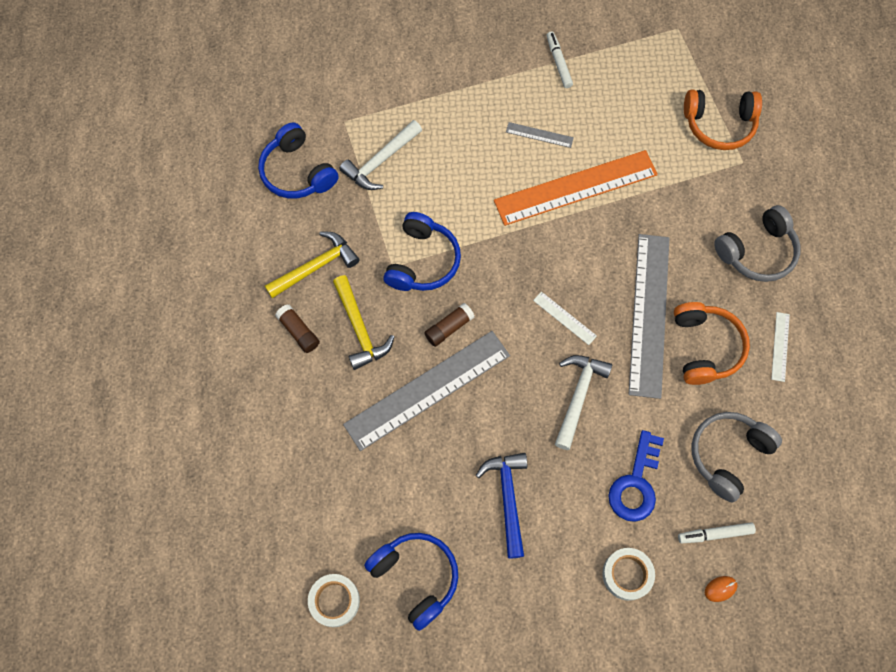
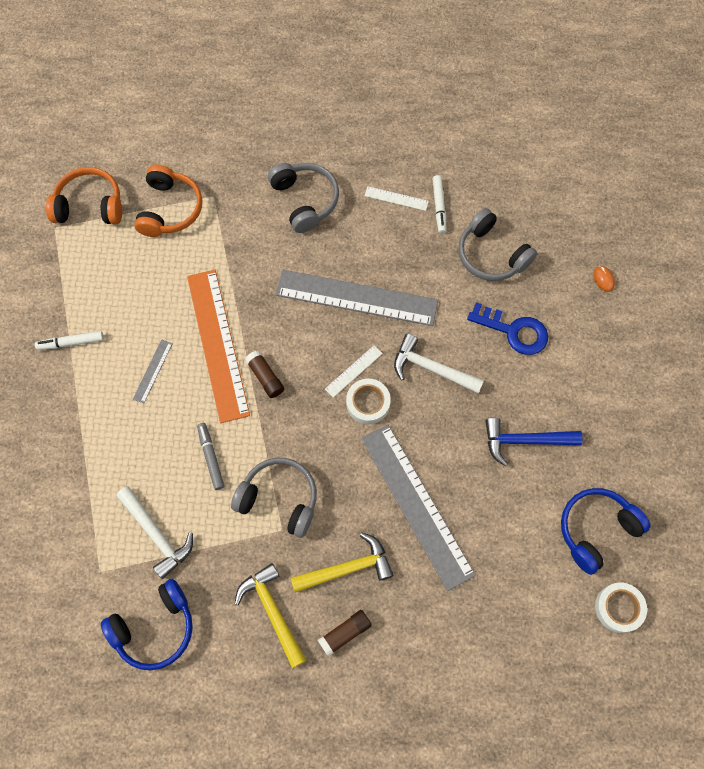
camera: 85 degrees left, 0 degrees up
(422, 261) = (279, 499): blue headphones -> grey headphones
(449, 328) = (354, 479): brown glue stick -> brown glue stick (265, 377)
(458, 196) = (211, 457): none -> grey marker
(627, 574) = (592, 349): white tape -> white tape (368, 403)
(705, 347) = (392, 257): orange headphones -> orange headphones (90, 205)
(715, 534) = (558, 276): white marker -> white marker (439, 207)

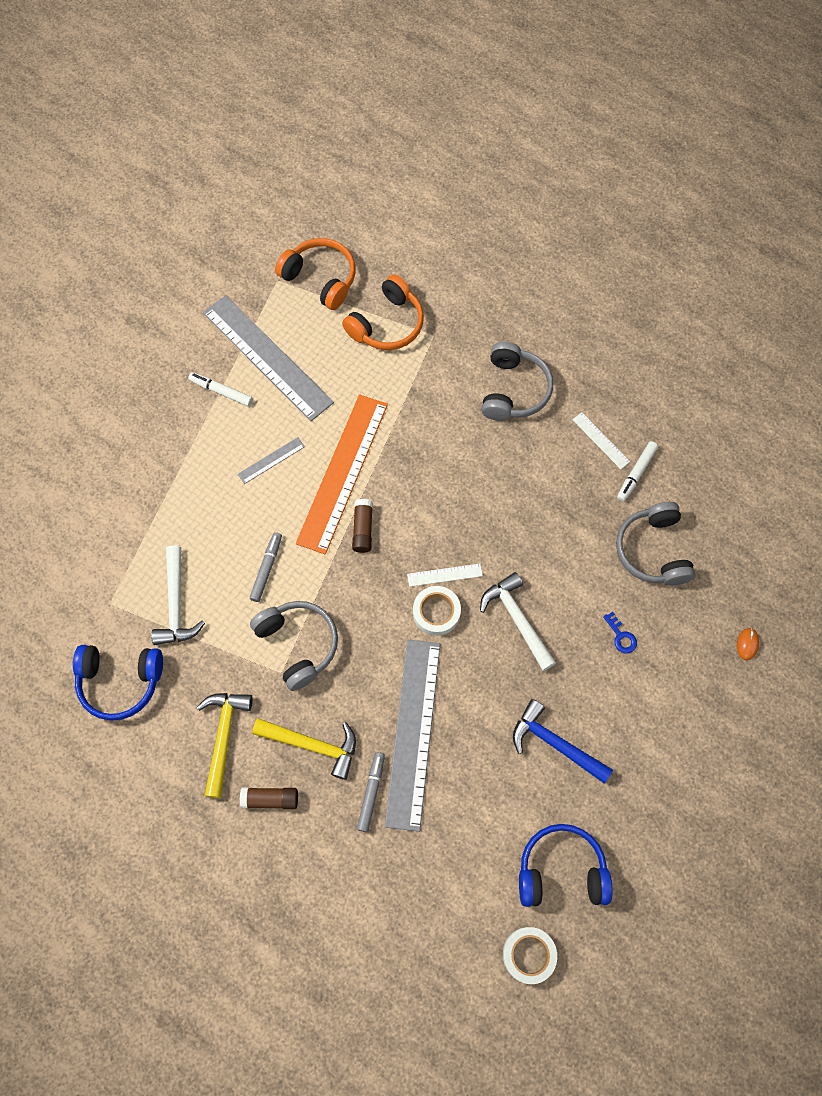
camera: 35 degrees right, 0 degrees up
(356, 297) = (496, 509): grey ruler -> grey ruler (267, 357)
(418, 572) = (371, 792): none -> grey marker
(514, 331) = (621, 636): blue key -> blue key, size x0.49

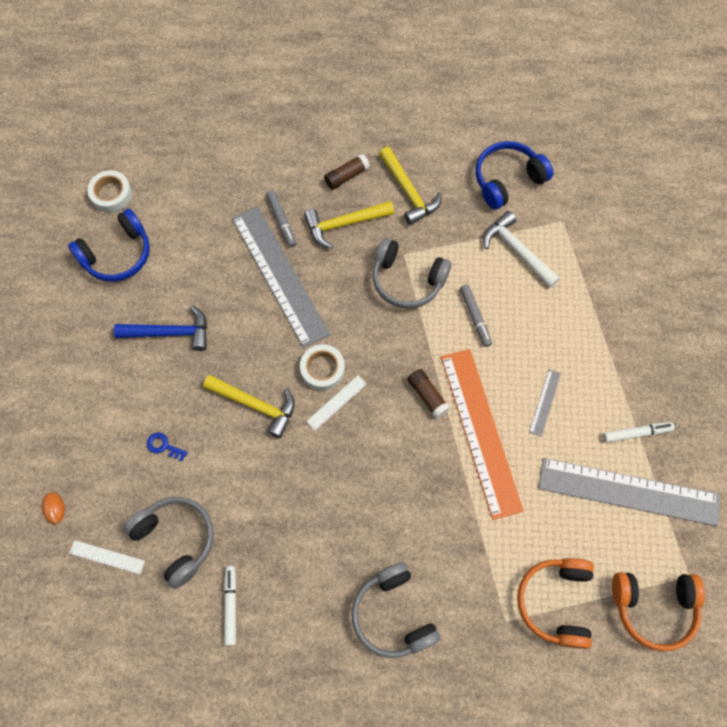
camera: 145 degrees right, 0 degrees up
(517, 619) = (256, 405): white hammer -> yellow hammer
(600, 440) = (282, 617): white ruler -> white ruler (107, 557)

